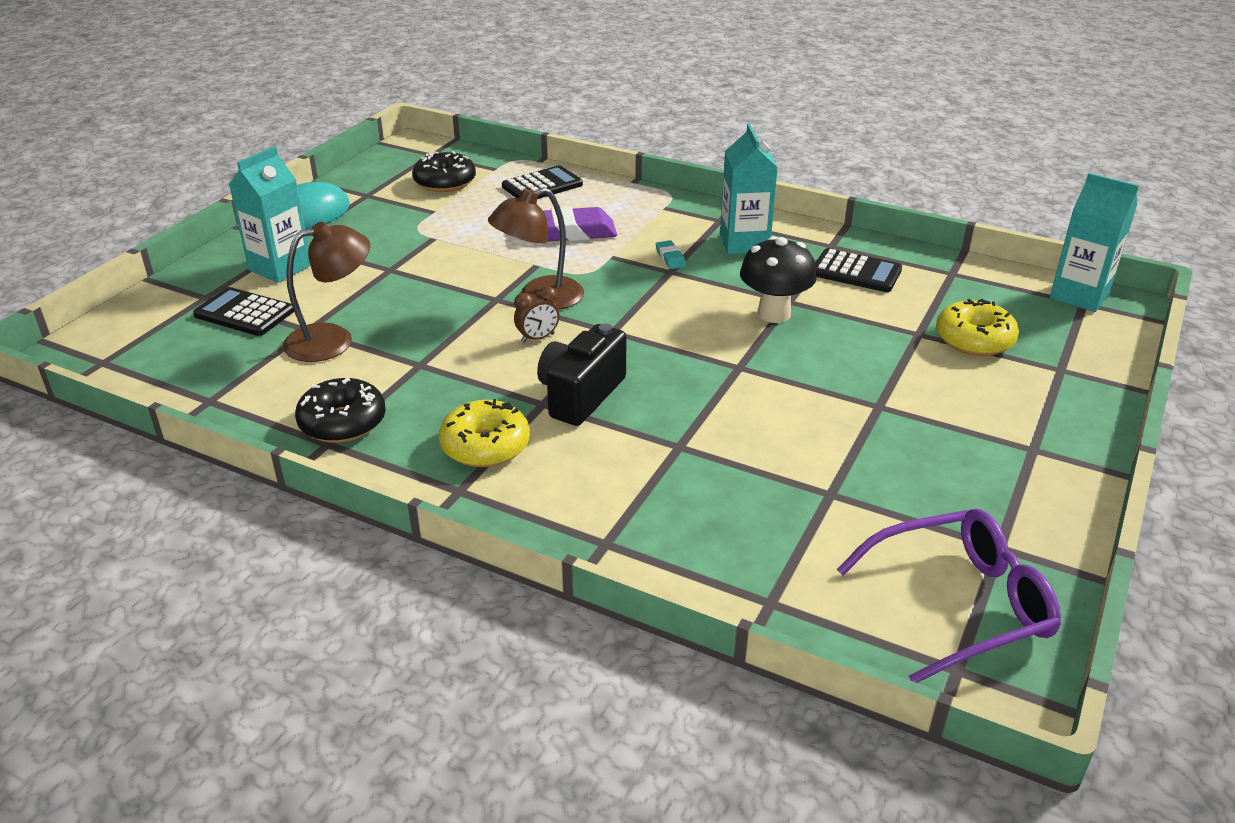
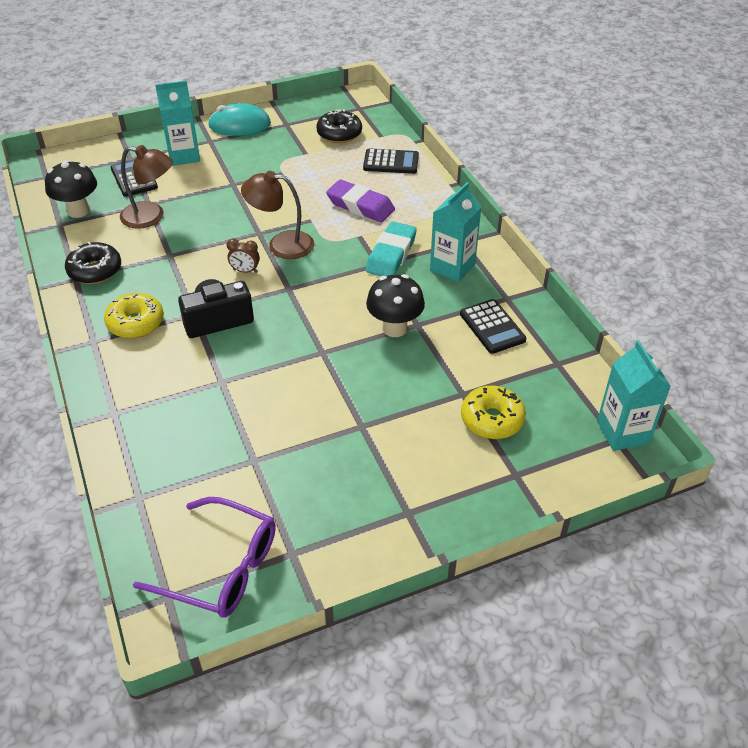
camera: 40 degrees right, 10 degrees up
(215, 376) = (78, 211): none -> black mushroom
(670, 258) = (391, 255): turquoise eraser -> turquoise eraser, size x2.17

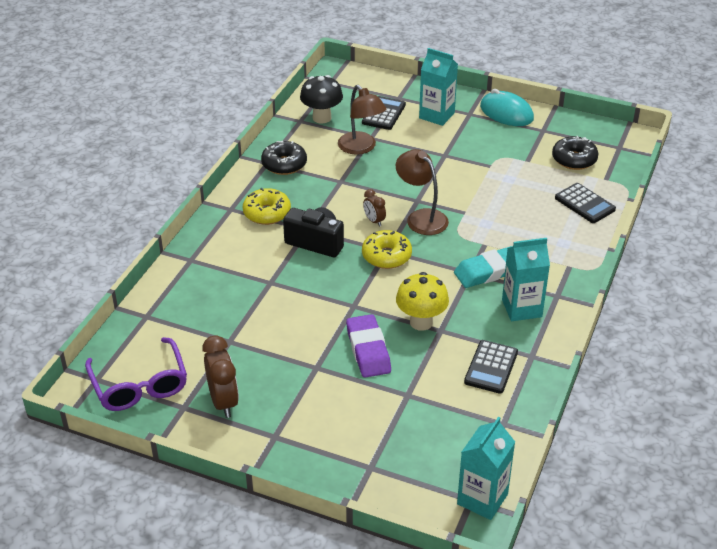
camera: 45 degrees right, 5 degrees down
(323, 519) = (223, 402): none -> brown clock
(360, 206) = (515, 223): purple eraser -> purple eraser (368, 350)
(394, 328) = (421, 322): black mushroom -> yellow mushroom
(492, 419) = (403, 424): yellow donut -> yellow donut (386, 256)

